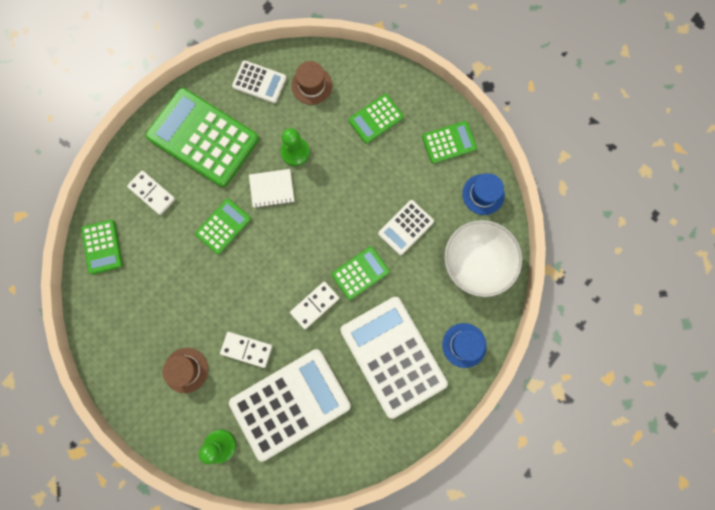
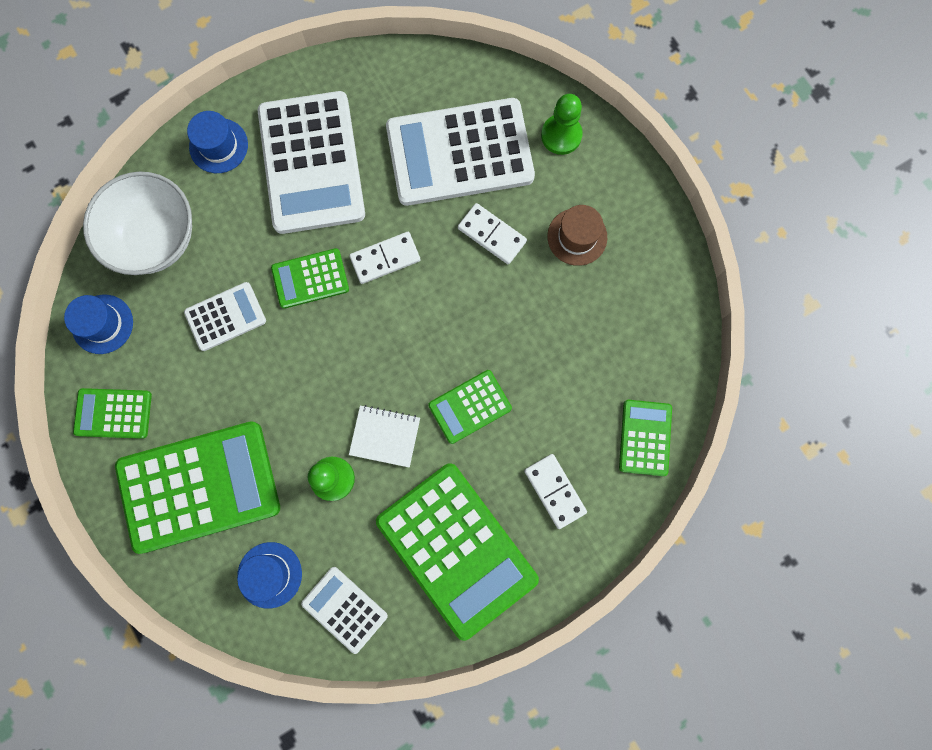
camera: 160 degrees left, 0 degrees up
(311, 85) = (269, 575): brown hat -> blue hat
(376, 119) = (199, 487): green calculator -> green calculator, size x2.00

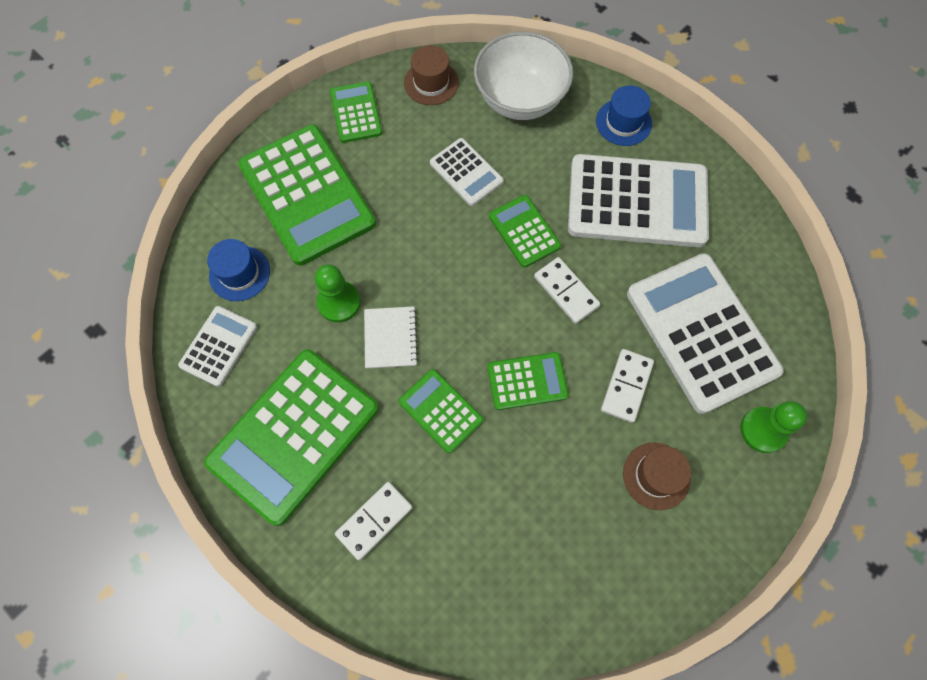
camera: 75 degrees right, 10 degrees down
(102, 324) = (431, 83): blue hat -> brown hat
(311, 163) = (637, 202): white calculator -> white calculator turned 150 degrees counterclockwise
(645, 437) = (456, 608): green calculator -> green calculator (527, 381)

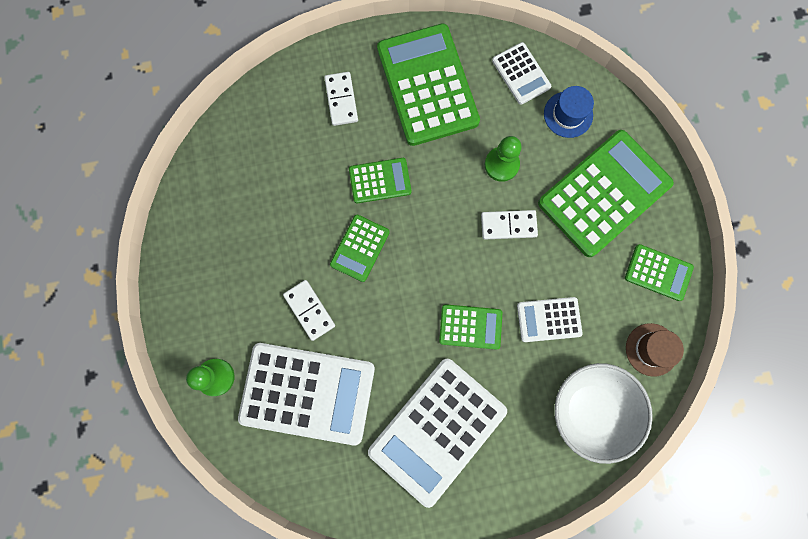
camera: 125 degrees right, 10 degrees up
(307, 195) = (604, 193): green calculator -> green calculator turned 135 degrees clockwise
(390, 338) = (452, 181): white notebook -> none
(566, 291) = (403, 321): white domino -> white domino (508, 225)
(623, 122) = (513, 478): blue hat -> none
(656, 476) = (242, 283): brown hat -> none

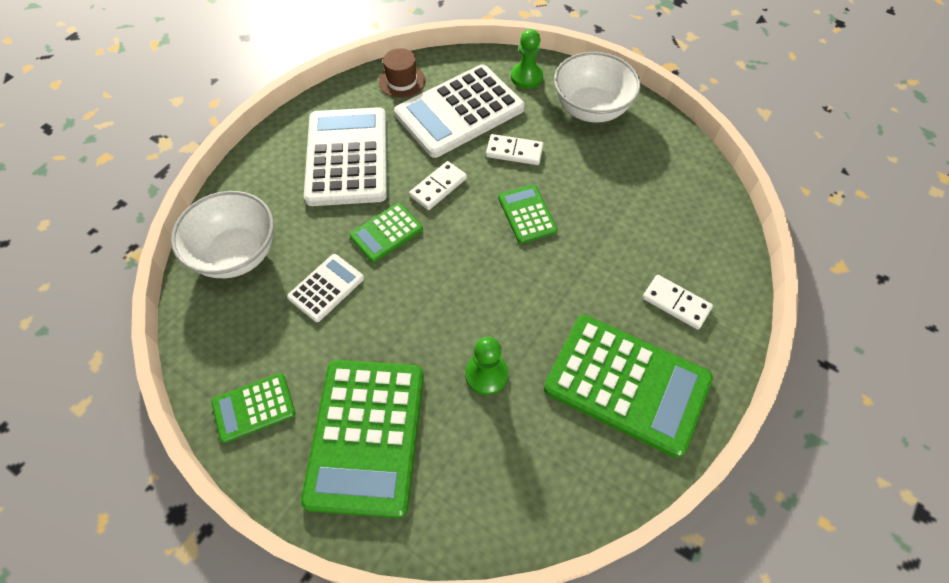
camera: 135 degrees right, 20 degrees down
(207, 293) = (591, 109): none -> white bowl
(380, 181) = (569, 271): green calculator -> none
(508, 225) = (429, 329): white domino -> white domino (438, 187)
(521, 74) = (559, 482): white calculator -> none
(568, 114) = (472, 484): blue hat -> none
(651, 349) = (213, 338): brown hat -> brown hat (402, 81)

